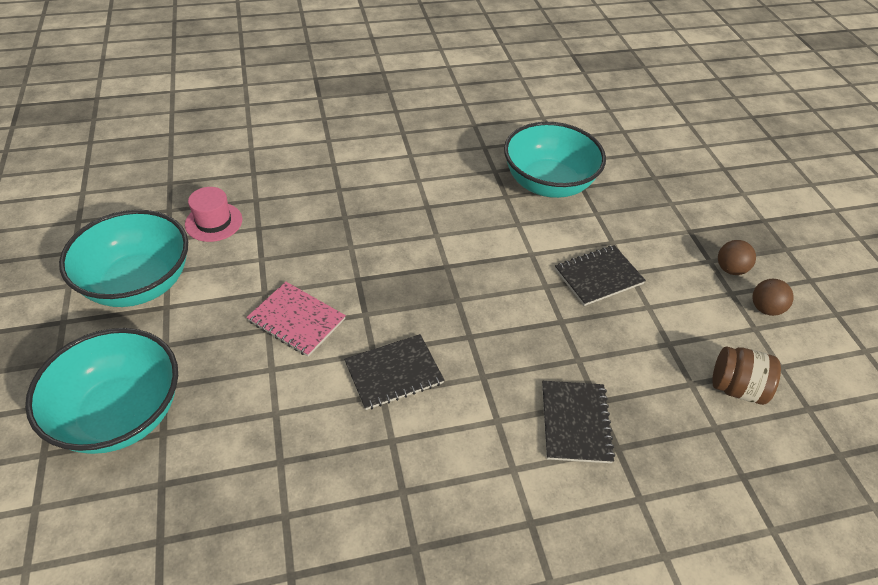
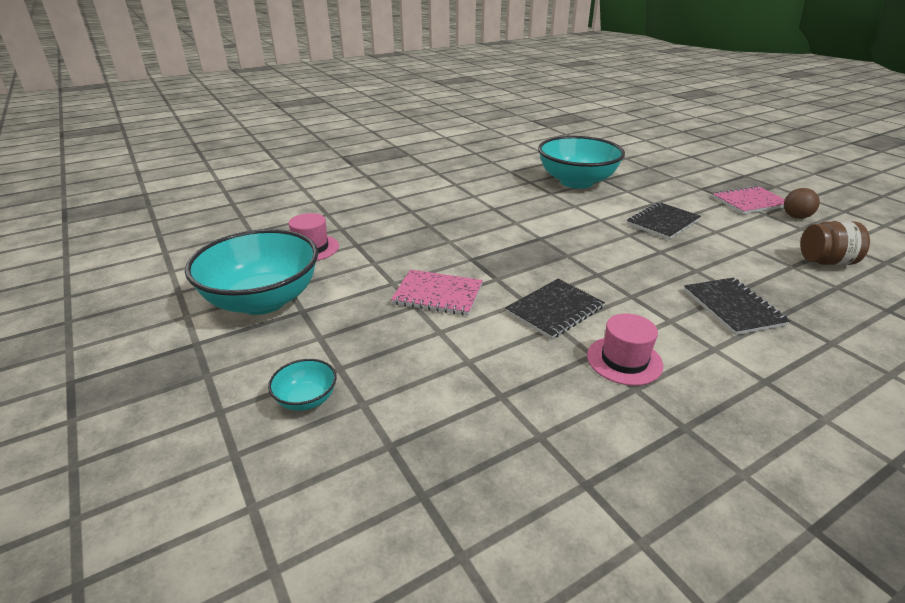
camera: 15 degrees left, 15 degrees down
(121, 414) = (306, 399): turquoise bowl -> turquoise bowl, size x0.42
(416, 456) = (624, 360): none -> pink hat
(730, 269) = (750, 202): brown ball -> pink notebook

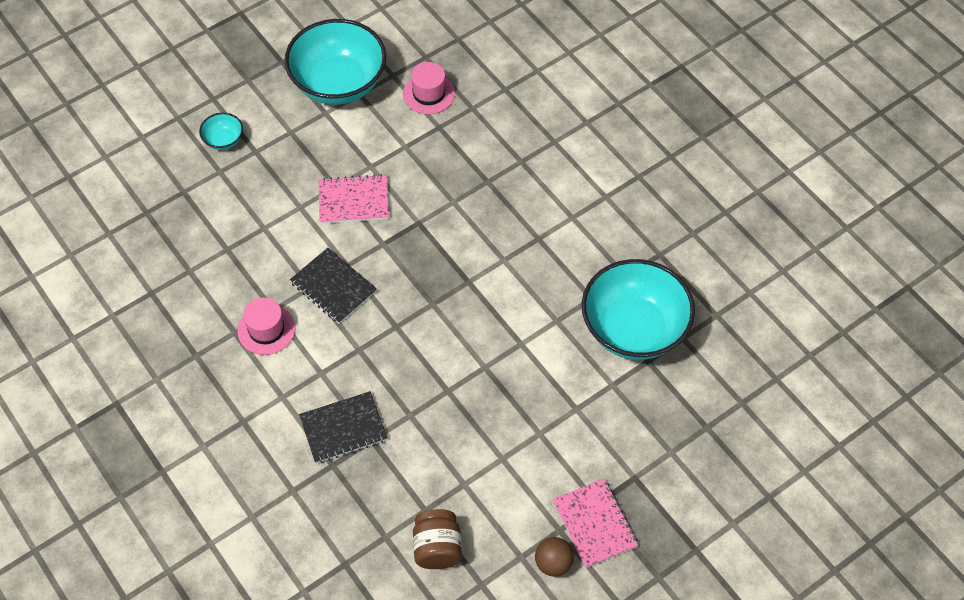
camera: 85 degrees right, 25 degrees up
(438, 294) = (353, 201): pink notebook -> pink notebook turned 75 degrees clockwise
(663, 222) = (520, 407): black notebook -> none

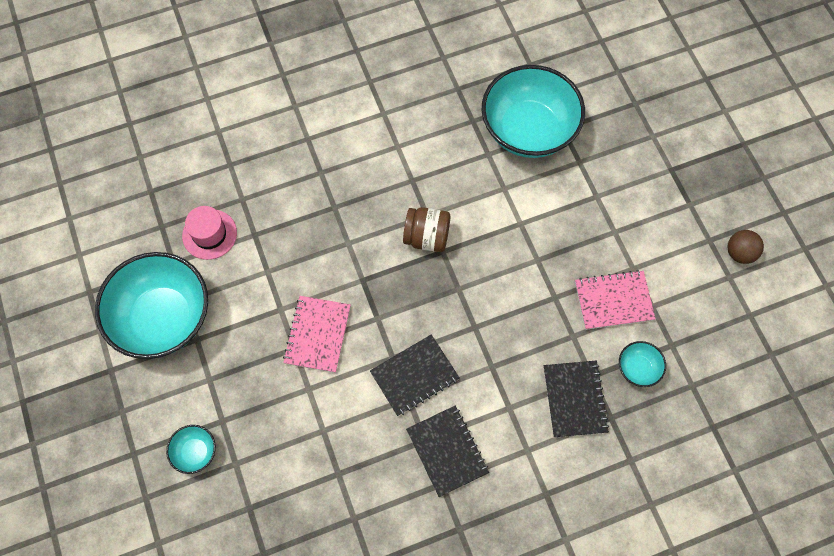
camera: 75 degrees left, 10 degrees up
(266, 329) = (447, 451): pink hat -> black notebook
(390, 481) = (638, 368): none -> turquoise bowl
(437, 548) = (710, 343): brown jar -> brown jar (427, 237)
(594, 524) = (709, 211): pink notebook -> pink notebook (613, 301)

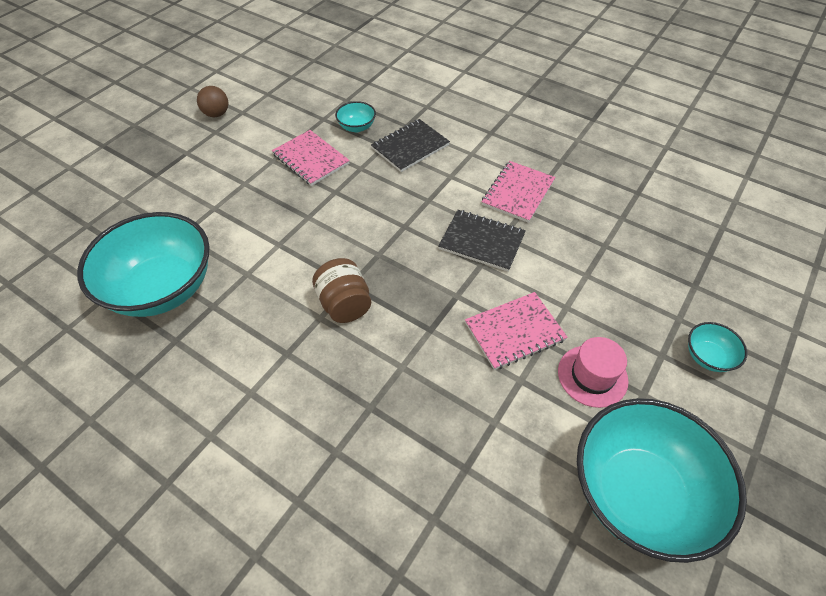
camera: 125 degrees left, 15 degrees down
(209, 234) = (506, 522): pink hat -> pink hat (592, 376)
(447, 451) = (518, 193): black notebook -> pink notebook

